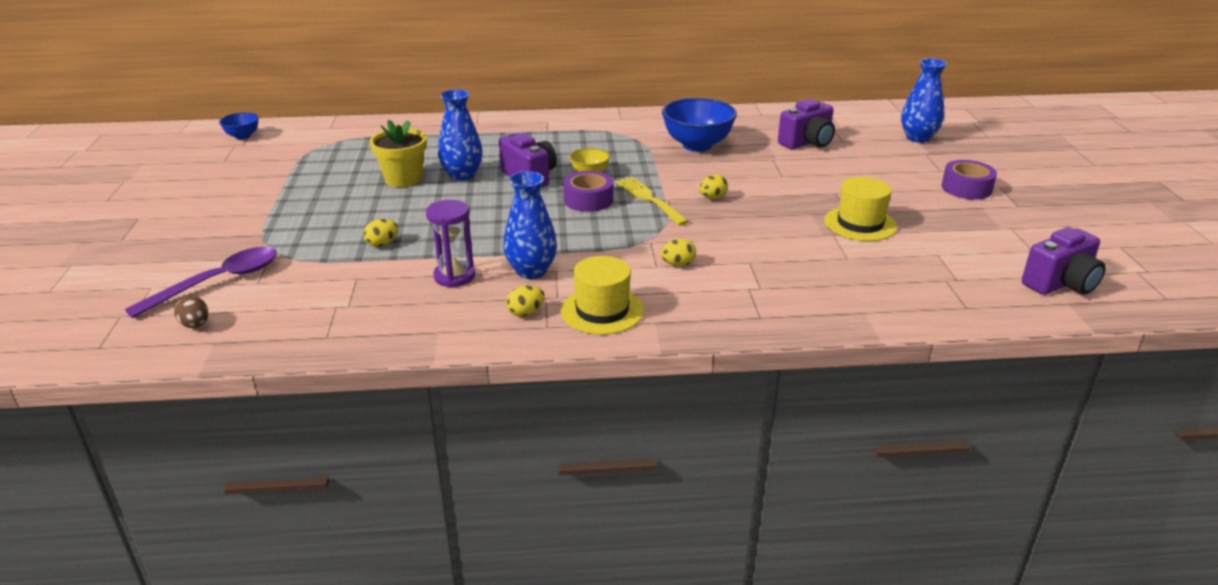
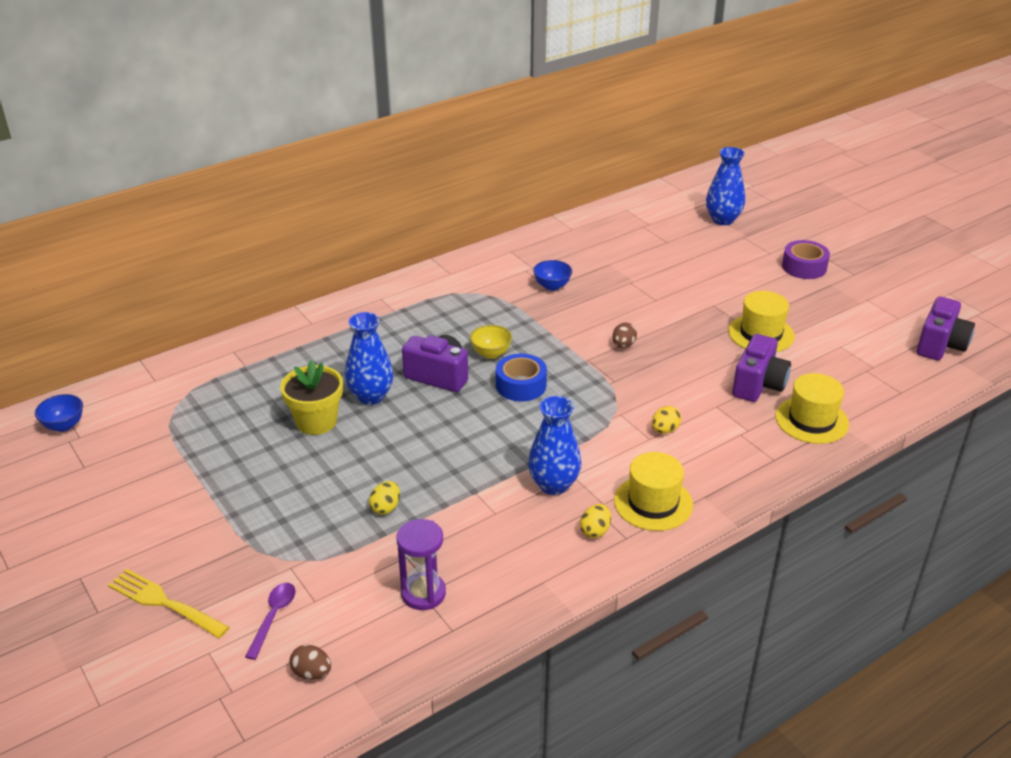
camera: 30 degrees left, 5 degrees up
(218, 282) = (273, 617): purple spoon -> purple spoon, size x0.57
(454, 276) = (493, 517): purple hourglass -> purple hourglass (423, 593)
(588, 200) = (521, 385): purple tape -> blue tape
(650, 199) = (573, 366): yellow fork -> yellow fork (165, 603)
(697, 145) = (552, 286): blue bowl -> blue bowl, size x0.52
(712, 198) = (623, 345): yellow egg -> brown egg
(807, 143) = (641, 253): purple camera -> purple camera (758, 385)
(837, 300) = (811, 420): none -> yellow hat

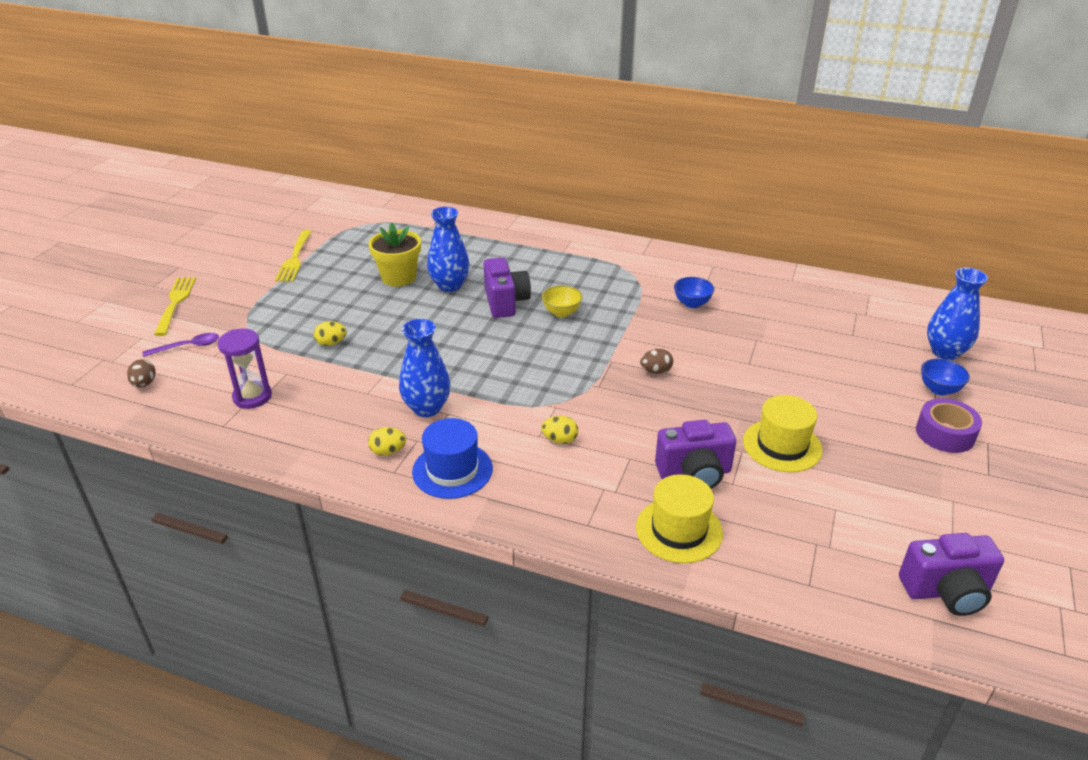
camera: 55 degrees right, 0 degrees up
(64, 425) = (309, 201): blue bowl -> blue bowl (939, 389)
(183, 479) = (294, 258): none -> yellow fork
(521, 385) = (537, 342): blue tape -> none
(653, 503) = (452, 470): yellow hat -> blue hat

